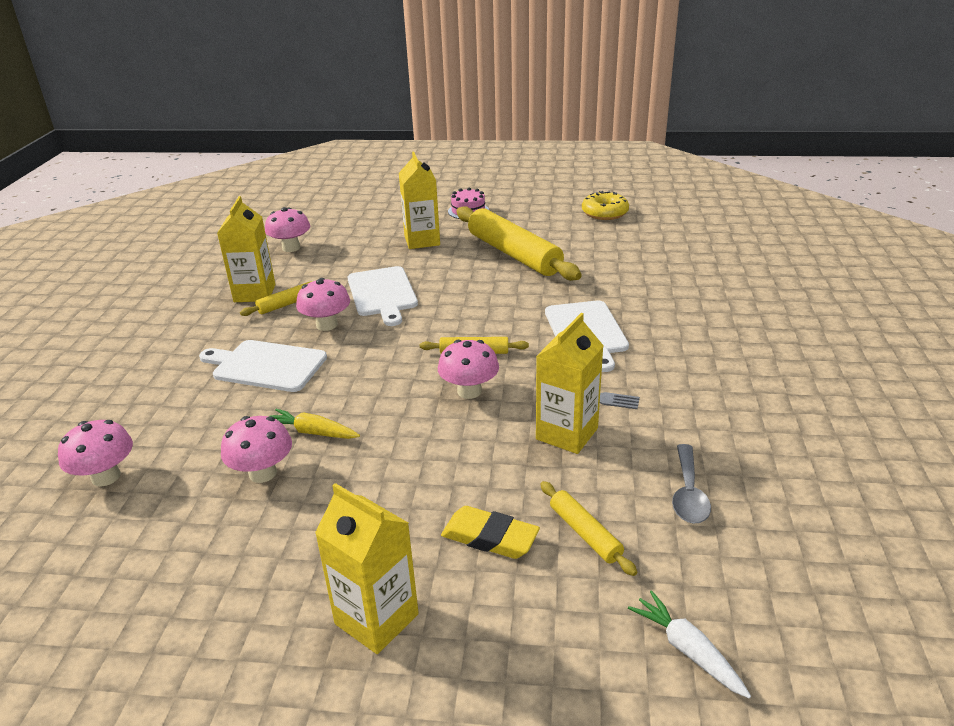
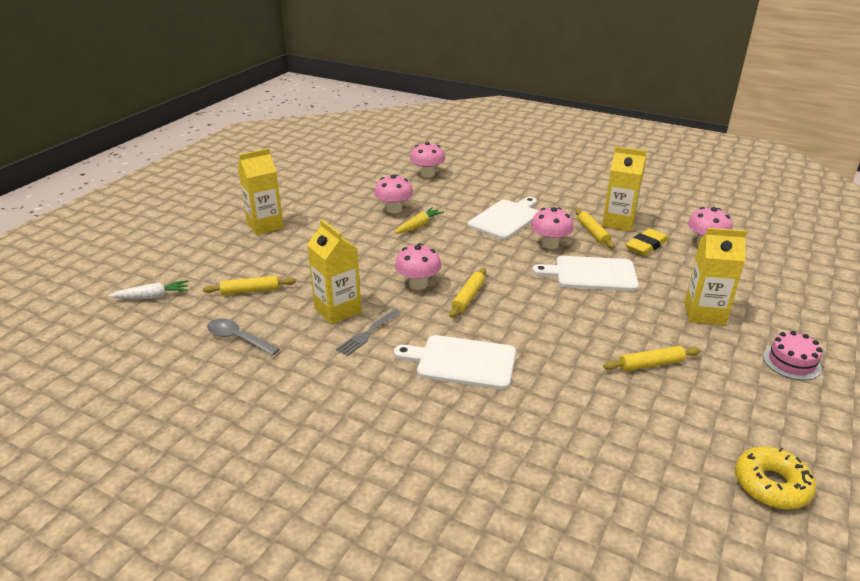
camera: 110 degrees right, 0 degrees up
(490, 537) = (280, 262): yellow eraser -> yellow eraser (646, 246)
(514, 254) = (651, 364): yellow rolling pin -> yellow rolling pin, size x0.46

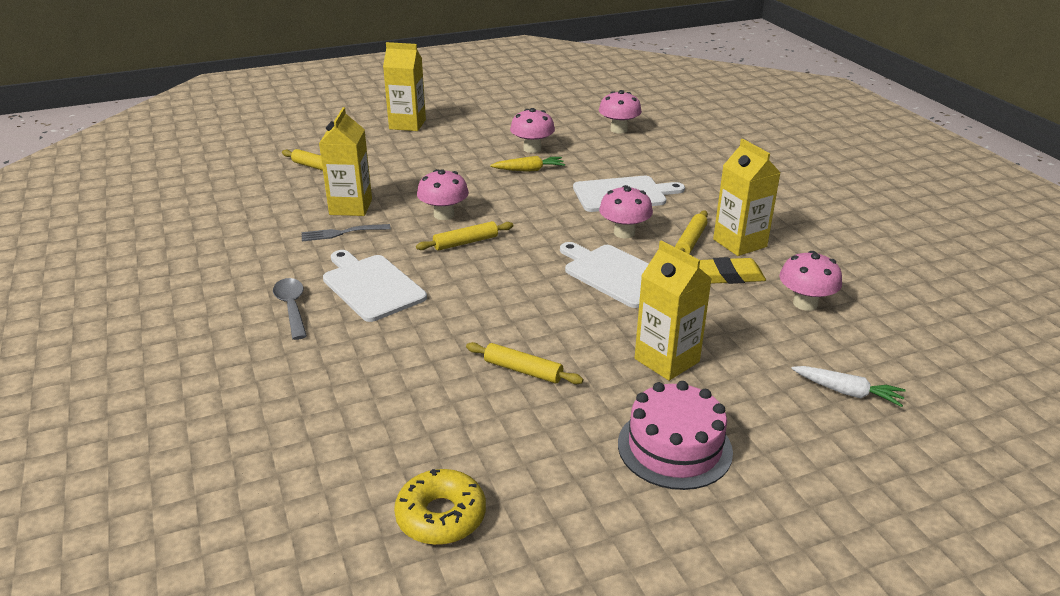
camera: 40 degrees right, 0 degrees up
(152, 297) = (252, 145): white carrot -> white carrot (847, 392)
(238, 338) = (255, 196): grey spoon -> grey spoon (292, 307)
(791, 362) = (674, 447): pink cake -> pink cake, size x1.54

